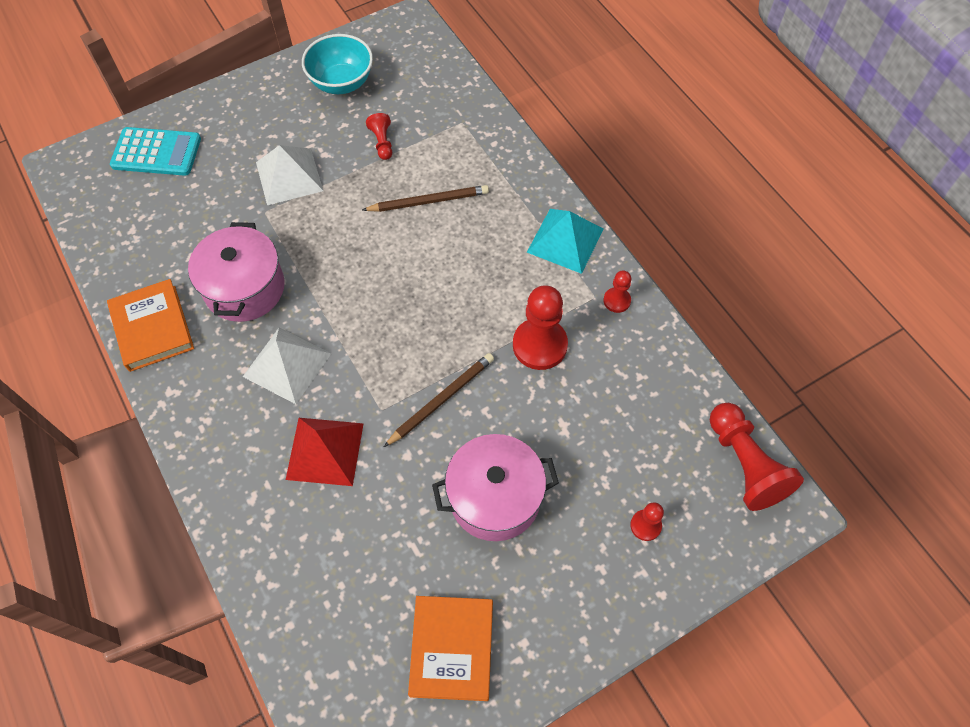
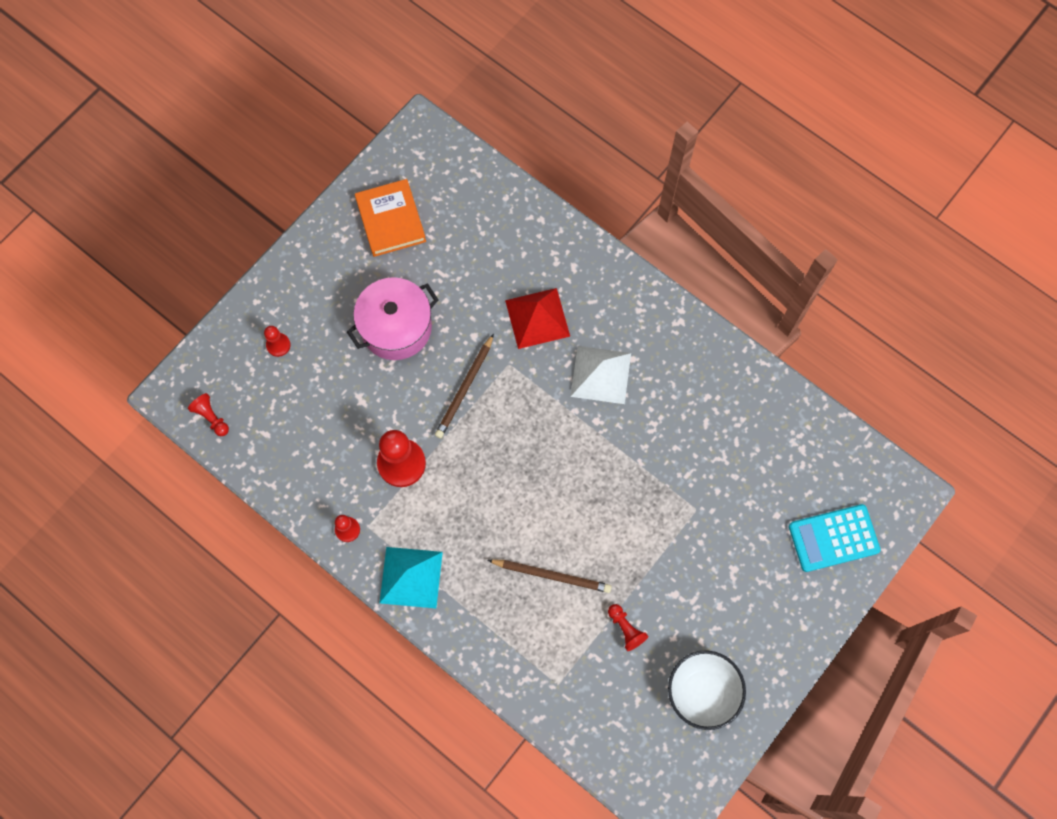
camera: 160 degrees right, 10 degrees up
(152, 328) = (726, 367): orange book -> none
(244, 288) = (671, 428): pink pot -> none
(289, 176) = (694, 556): white pyramid -> none
(341, 83) = (702, 692): turquoise bowl -> white bowl
(429, 201) = (552, 575): brown pencil -> brown pencil turned 135 degrees counterclockwise
(744, 464) = (211, 417): red pawn -> red pawn, size x0.51

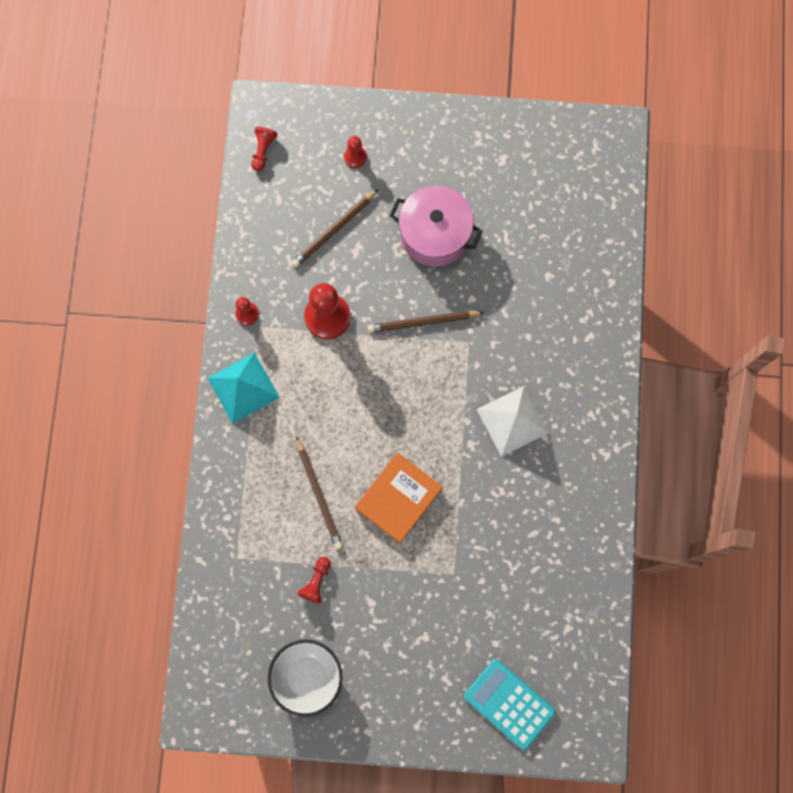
camera: 55 degrees right, 5 degrees up
(329, 406) = (334, 230): none -> brown pencil
(390, 220) = (521, 166): orange book -> orange book (398, 498)
(537, 318) = (524, 338): red pyramid -> none

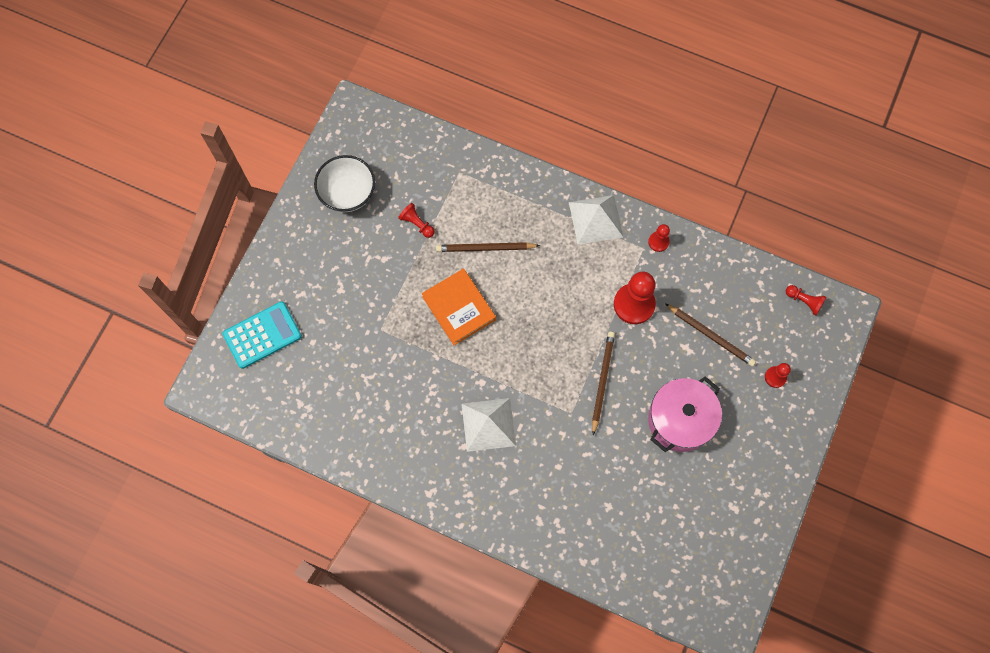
camera: 110 degrees right, 5 degrees down
(243, 387) = (595, 219): turquoise pyramid -> white pyramid
(334, 230) = (711, 336): brown pencil -> brown pencil turned 150 degrees clockwise

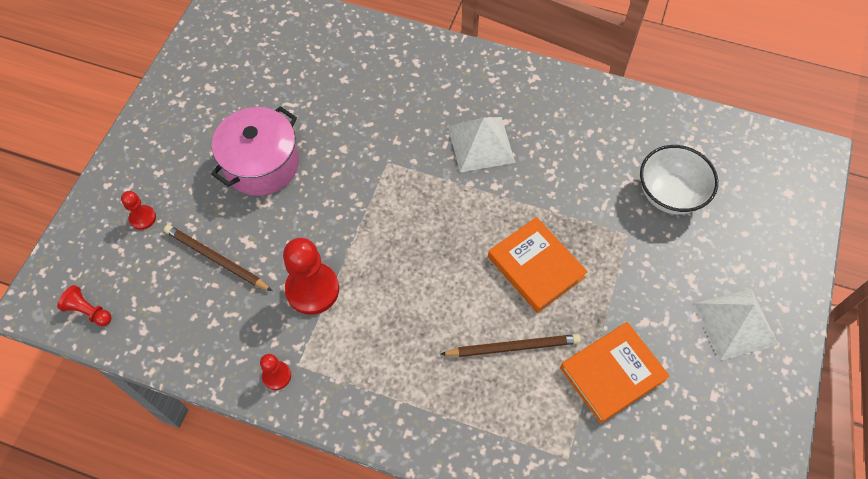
camera: 175 degrees right, 10 degrees down
(262, 335) = (768, 216): turquoise calculator -> none
(348, 194) = (719, 410): white bowl -> white bowl (670, 194)
(417, 224) = (612, 374): red pawn -> orange book
(595, 219) = (364, 401): white pyramid -> white pyramid (736, 323)
(602, 381) = (352, 198): brown pencil -> none

